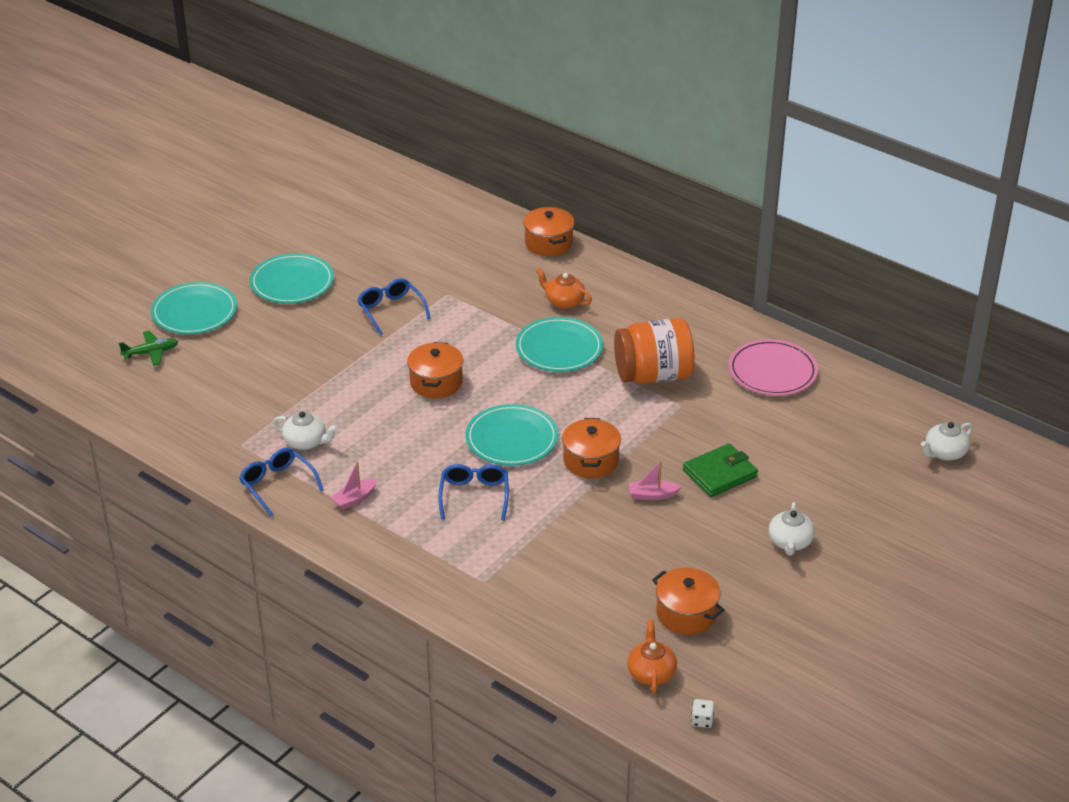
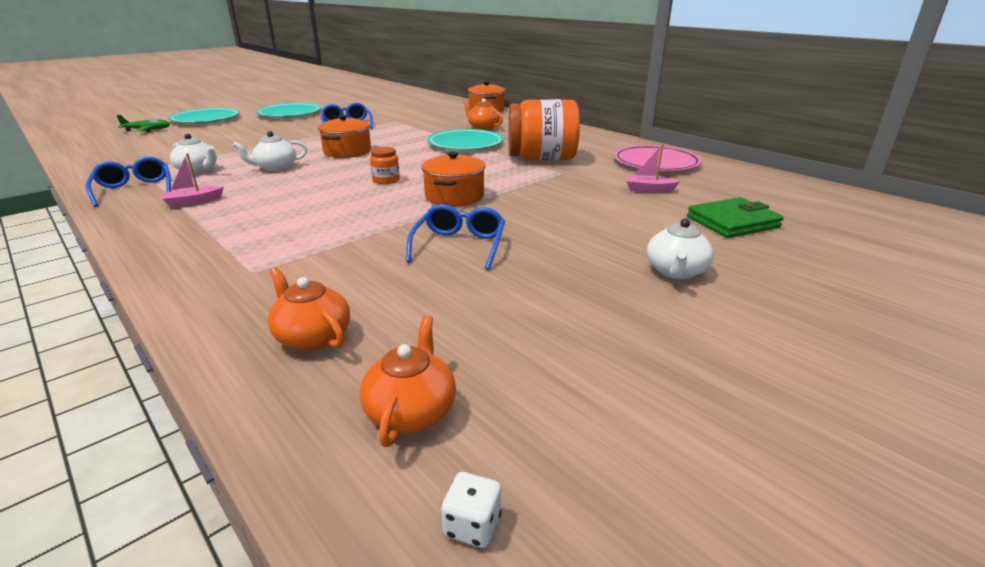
camera: 10 degrees right, 10 degrees down
(474, 496) = (314, 209): blue glasses -> blue glasses (459, 245)
(512, 439) = (386, 180): turquoise plate -> orange jar
(567, 633) = (312, 337): none -> orange teapot
(652, 495) = (509, 222): pink boat -> pink boat (648, 190)
(686, 614) = (508, 332): orange pot -> none
(720, 473) = (592, 213): green wallet -> green wallet (732, 222)
(944, 453) = (861, 217): white teapot -> white teapot (275, 168)

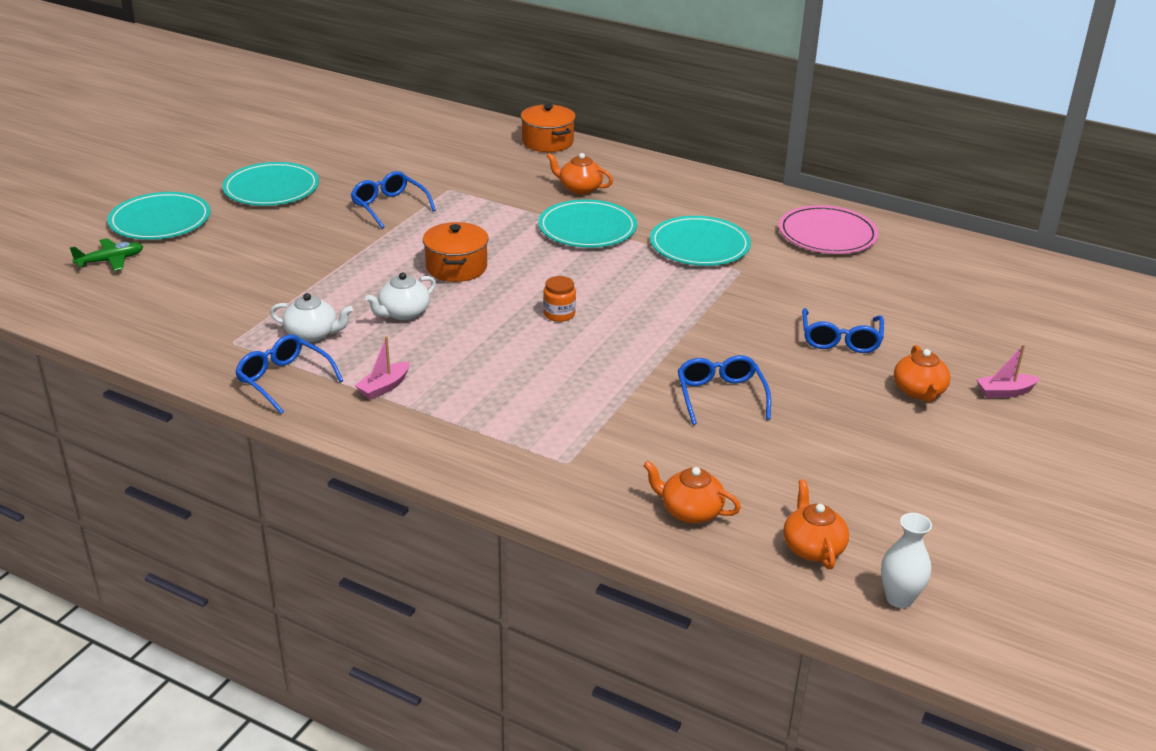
camera: 20 degrees left, 5 degrees up
(454, 196) = (658, 329): orange pot -> none
(472, 525) = (899, 598): white dice -> white vase
(541, 158) = (699, 246): orange jar -> turquoise plate
(617, 222) = (840, 339): none -> blue glasses
(648, 190) = (843, 284): pink boat -> pink boat (1005, 392)
(676, 271) = (919, 392): white teapot -> orange teapot
(732, 222) = (940, 320): green wallet -> none

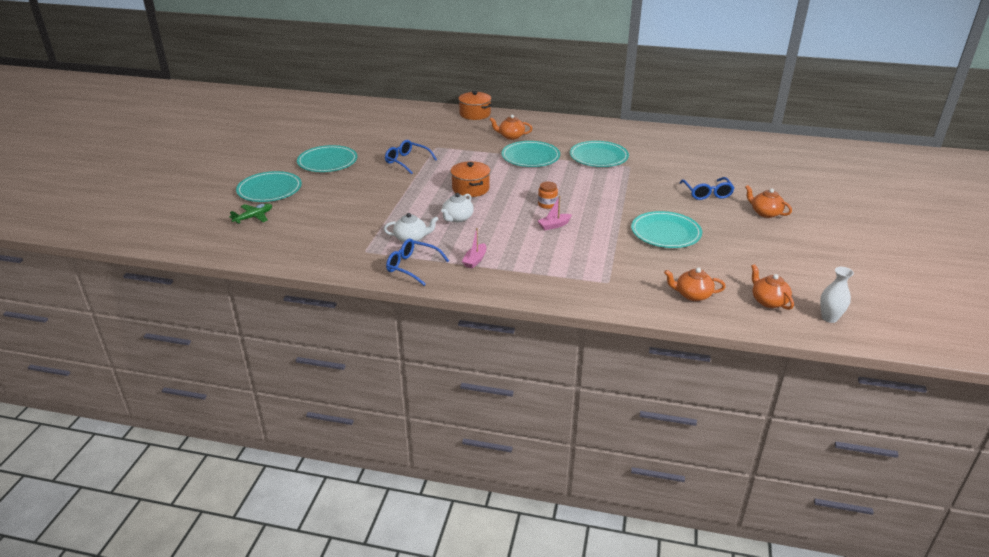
camera: 15 degrees left, 0 degrees up
(720, 396) = (665, 233): blue glasses -> turquoise plate
(827, 234) = (662, 141): pink plate -> none
(919, 392) = (765, 213): orange teapot -> orange teapot turned 150 degrees clockwise
(1005, 392) = (807, 206): pink boat -> pink boat (554, 225)

